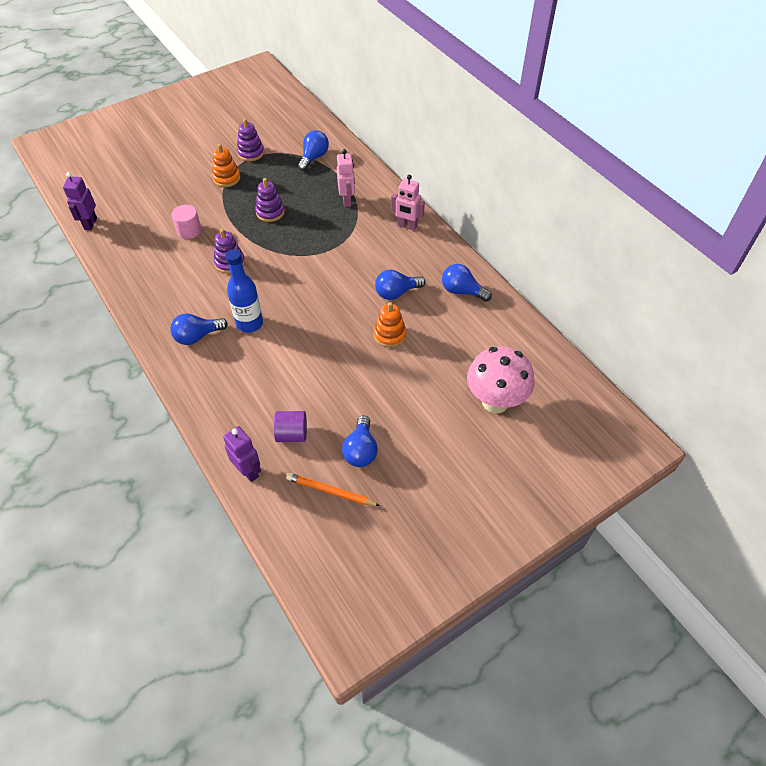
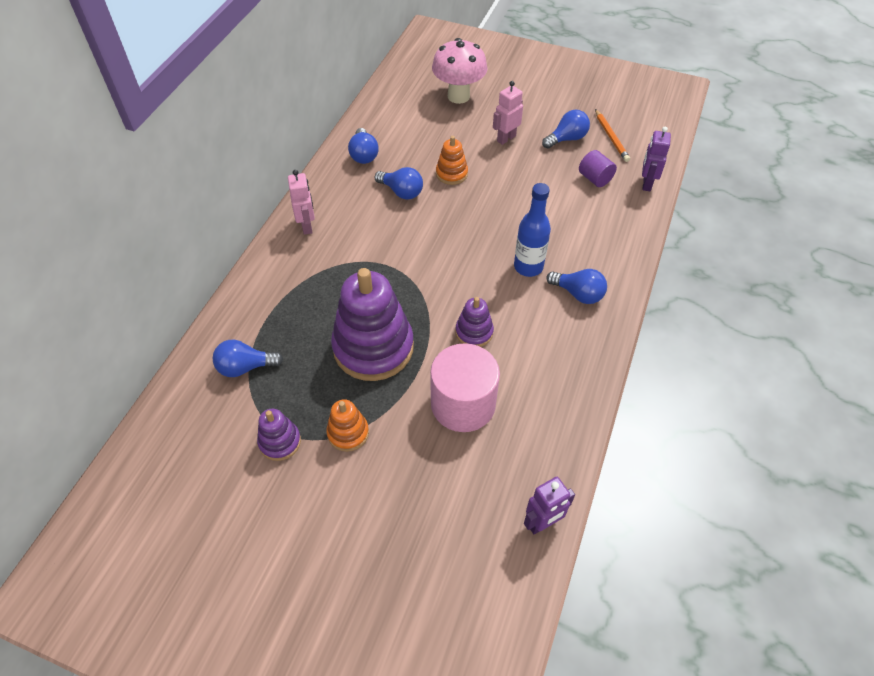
camera: 125 degrees left, 0 degrees up
(189, 230) = (463, 404): pink cylinder -> pink cylinder, size x1.91
(270, 212) = (373, 347): purple stacking toy -> purple stacking toy, size x2.10
(347, 200) = (303, 292): pink robot -> pink robot (506, 138)

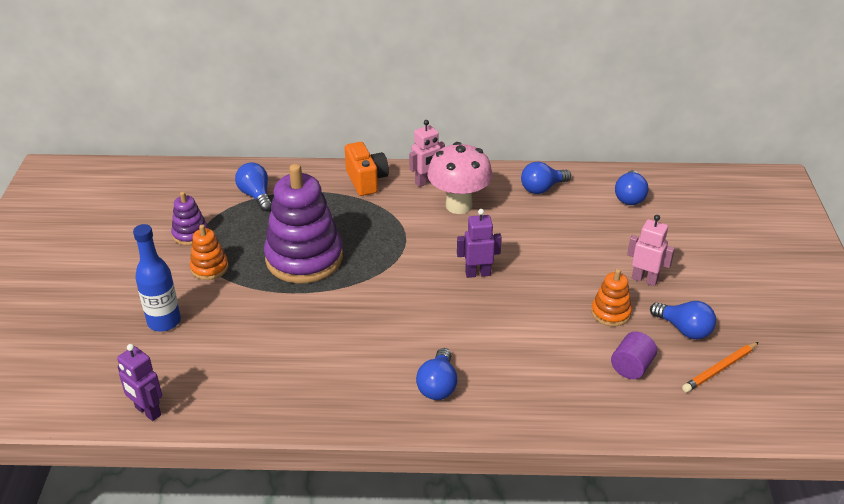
camera: 70 degrees right, 15 degrees down
(277, 269) = (366, 181): none -> orange camera
(401, 192) = (507, 225): blue light bulb -> blue light bulb (629, 197)
(451, 174) = (557, 252): orange stacking toy -> orange stacking toy (610, 313)
(458, 96) = (685, 228): pink mushroom -> pink mushroom (459, 205)
(463, 404) = (262, 329): pink cylinder -> none
(474, 332) = (349, 318): purple stacking toy -> none
(528, 267) = (456, 338): blue bottle -> blue bottle (164, 322)
(646, 184) = (657, 417): purple robot -> purple robot (477, 273)

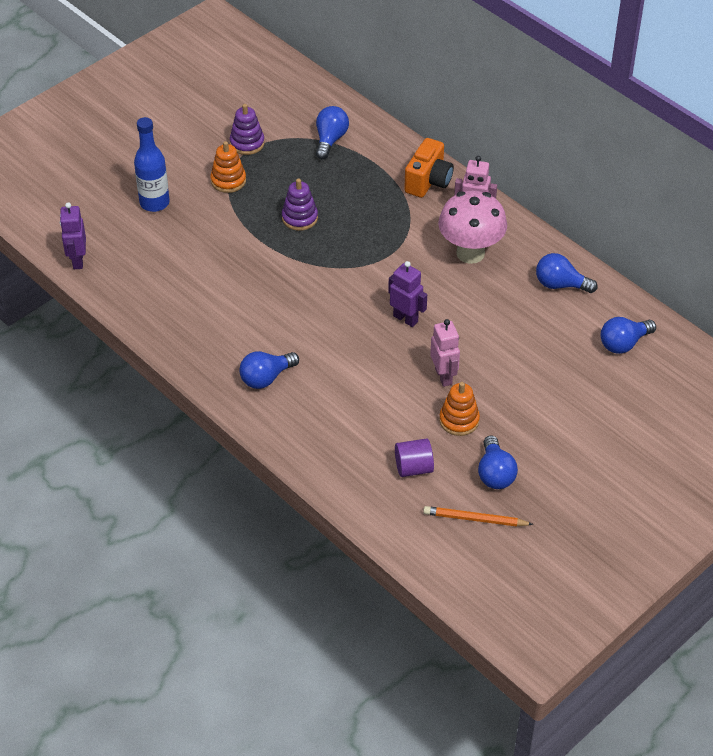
camera: 45 degrees right, 10 degrees up
(304, 258) = (299, 218): purple stacking toy -> purple stacking toy, size x0.48
(644, 279) = (525, 416): pink robot -> pink robot (444, 376)

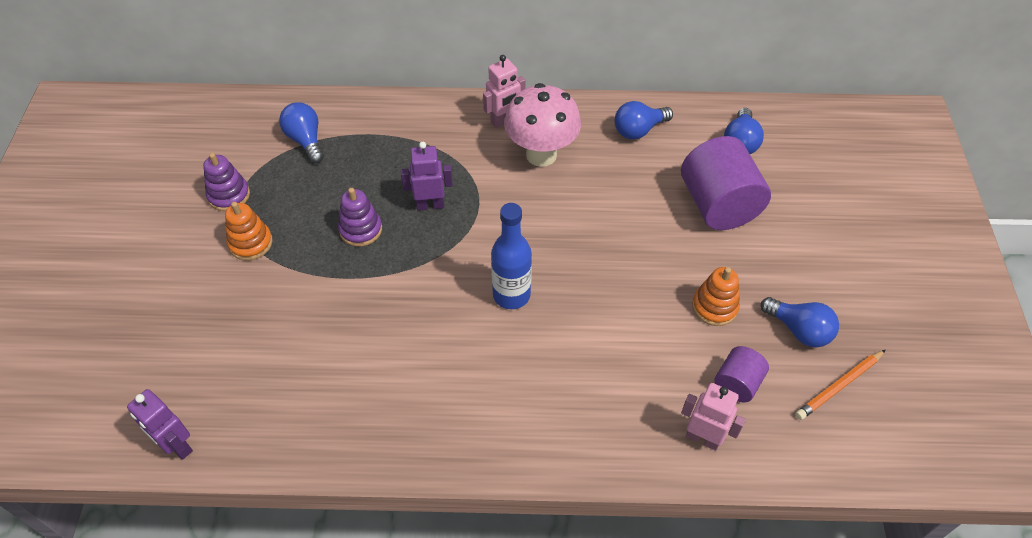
camera: 45 degrees left, 5 degrees up
(154, 203) = (197, 319): blue bottle -> blue bottle (511, 295)
(266, 378) = (513, 409): blue light bulb -> none
(405, 318) = (561, 251): purple robot -> purple robot (430, 205)
(428, 181) = (434, 119): orange camera -> none
(444, 376) = (654, 277): pink robot -> pink robot (703, 438)
(548, 368) = (718, 205): none -> purple cylinder

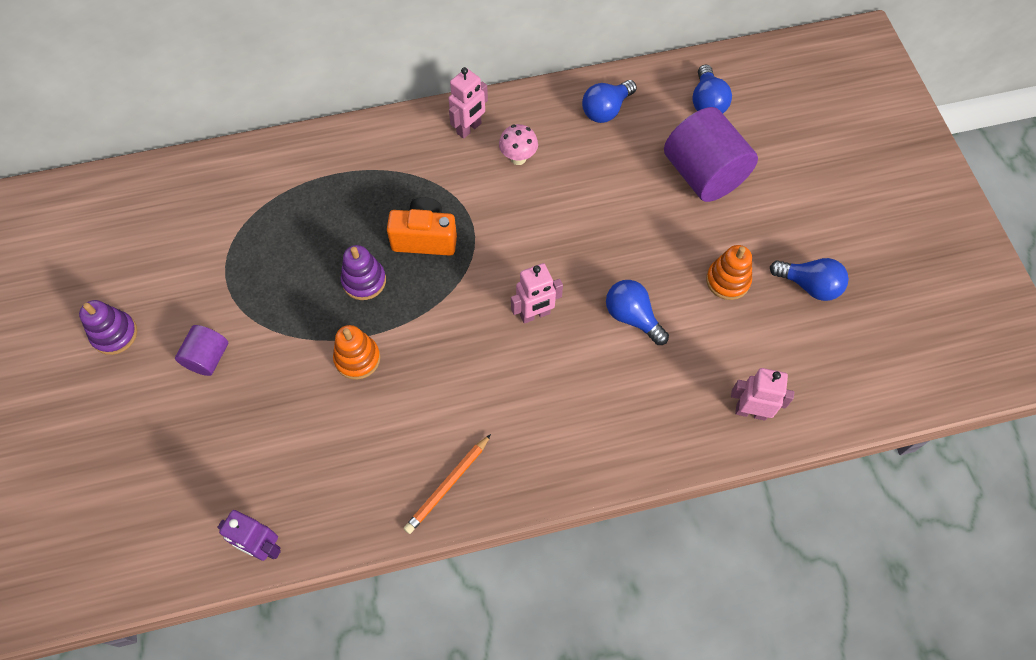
camera: 15 degrees left, 10 degrees up
(229, 195) = (214, 275): purple stacking toy -> purple stacking toy (114, 334)
(250, 243) = (256, 322): orange stacking toy -> orange stacking toy (357, 358)
(306, 140) = (272, 195): blue light bulb -> blue light bulb (632, 317)
(430, 205) = (425, 238): purple robot -> orange camera
(511, 295) = (535, 314): blue bottle -> pink robot
(541, 155) = (518, 158): pink mushroom -> pink mushroom, size x0.51
(737, 383) = (767, 351): purple cylinder -> purple cylinder (208, 358)
(839, 386) = (857, 331): orange pencil -> orange pencil (447, 485)

